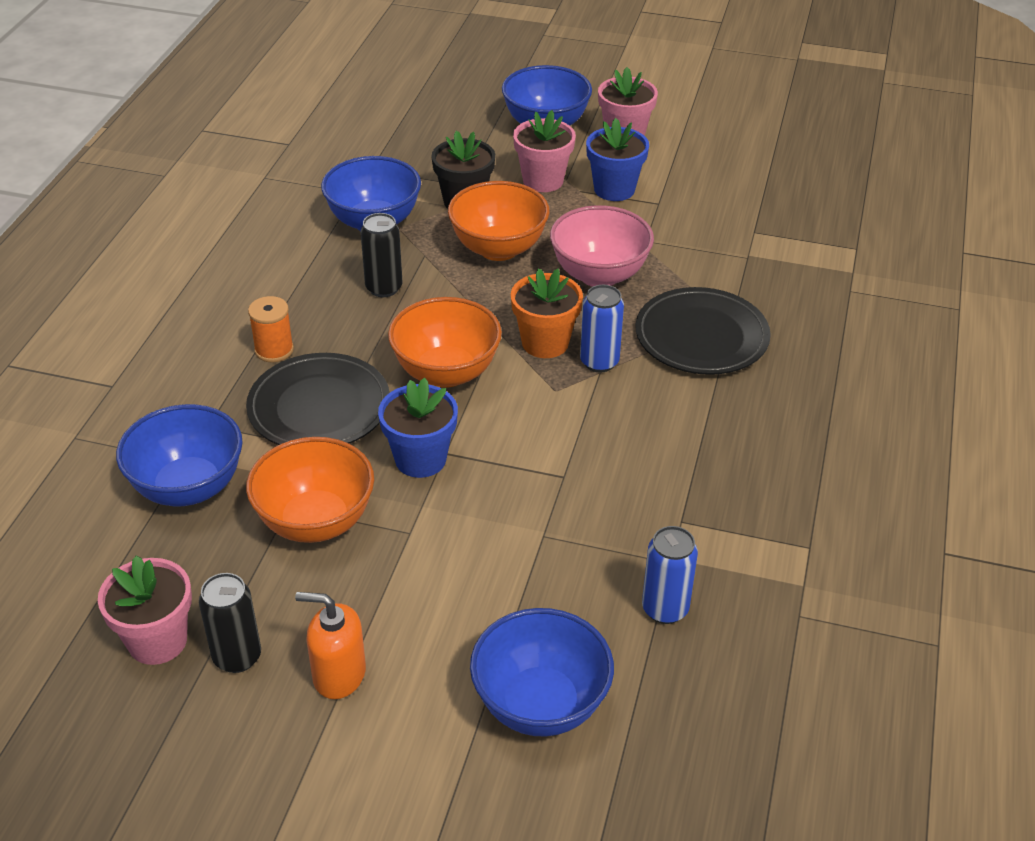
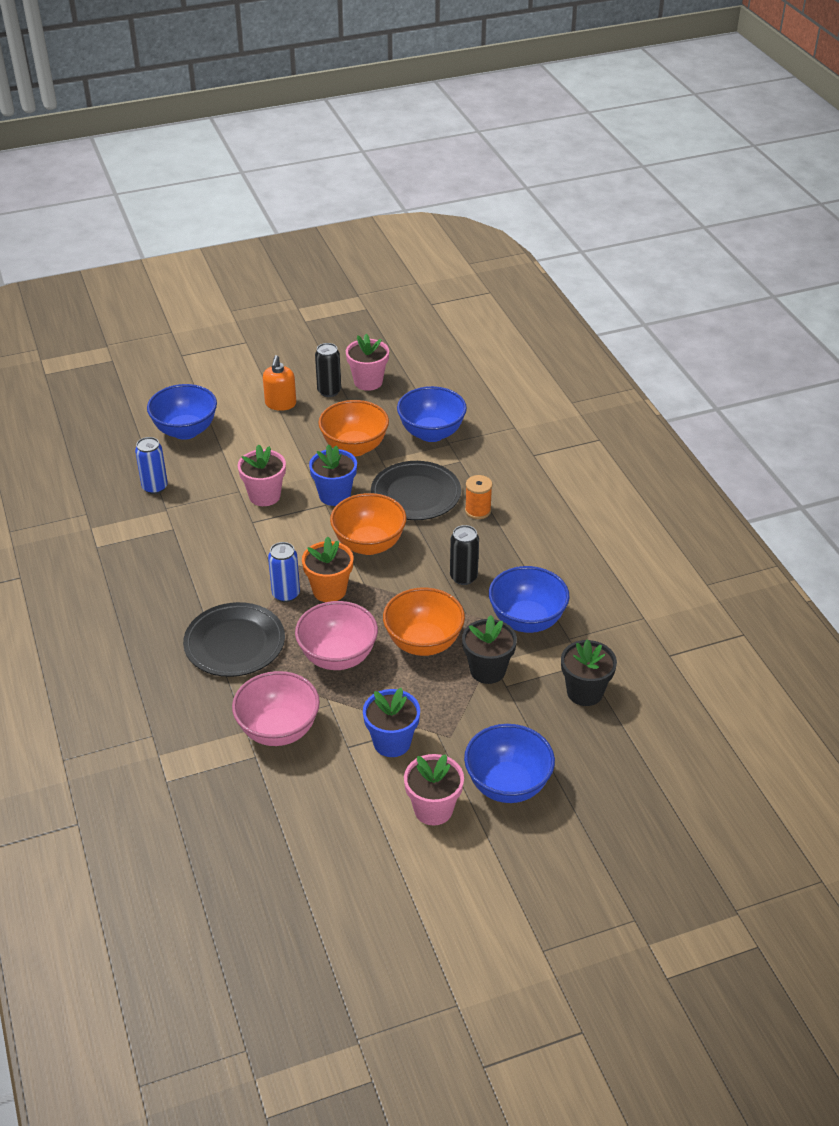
camera: 145 degrees right, 0 degrees up
(338, 675) = (280, 404): orange soap dispenser -> orange soap dispenser turned 120 degrees clockwise
(400, 151) = (585, 692): none -> black flower pot
(543, 180) = (452, 721): pink flower pot -> pink flower pot (264, 496)
(715, 241) = (278, 730): none -> pink bowl

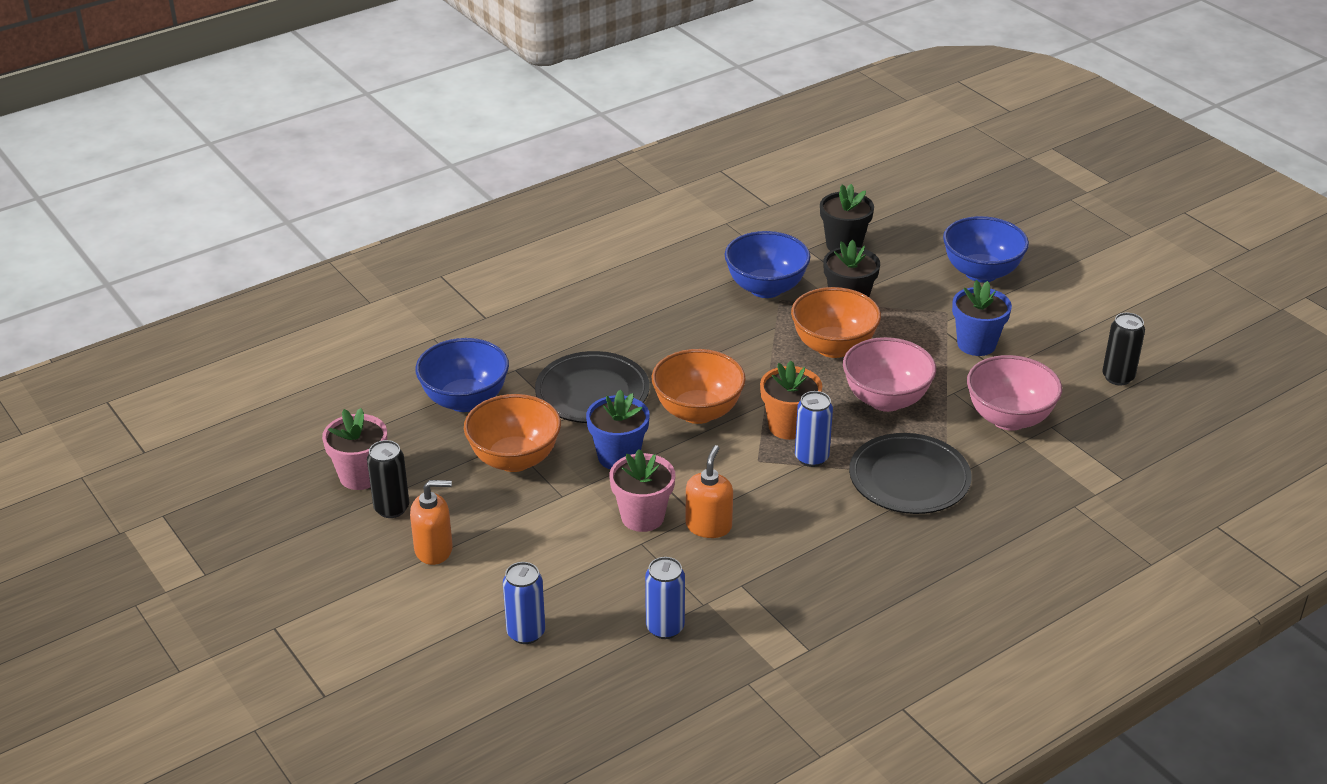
camera: 105 degrees left, 5 degrees down
(185, 431) = (526, 633): blue bowl -> blue can
(239, 525) = (708, 526): none -> orange soap dispenser
(433, 809) = (1036, 308): pink flower pot -> none
(463, 577) = (720, 336): black can -> black can (1118, 377)
(478, 511) = (604, 343): orange spool -> none

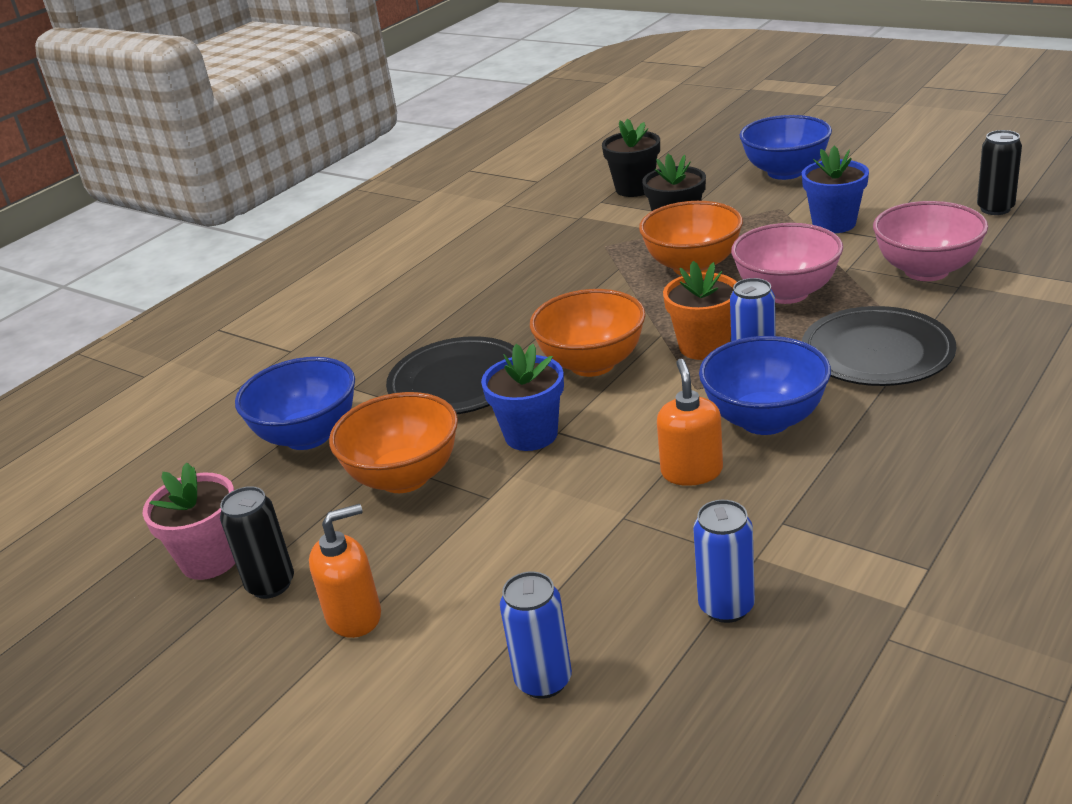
camera: 15 degrees left, 5 degrees down
(642, 517) = (604, 488): pink flower pot -> none
(766, 288) = (583, 241): blue bowl -> blue bowl (765, 420)

